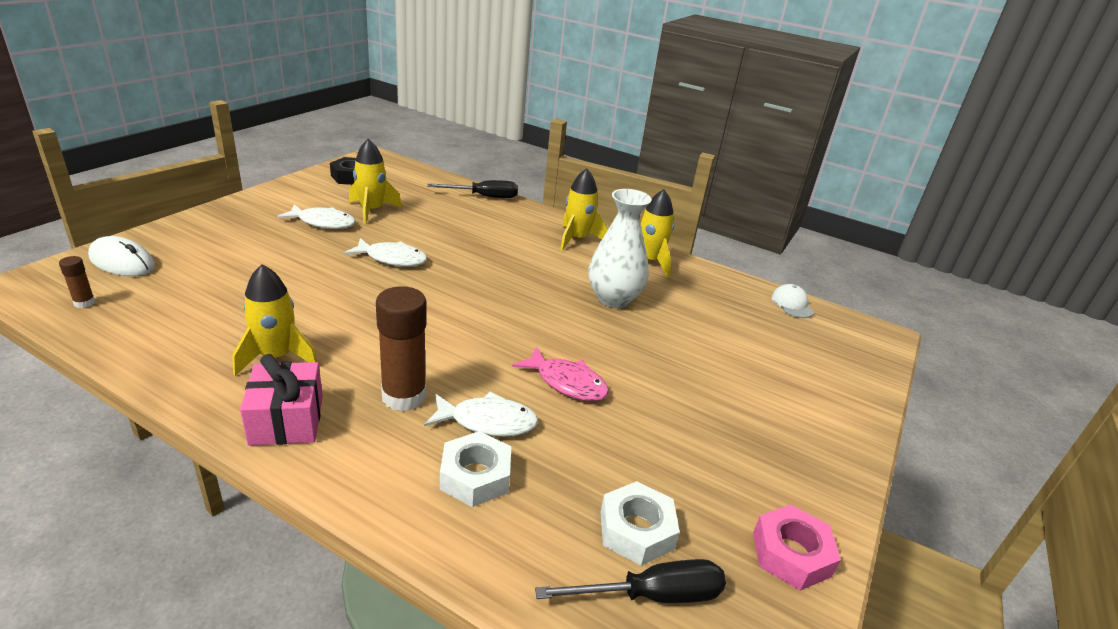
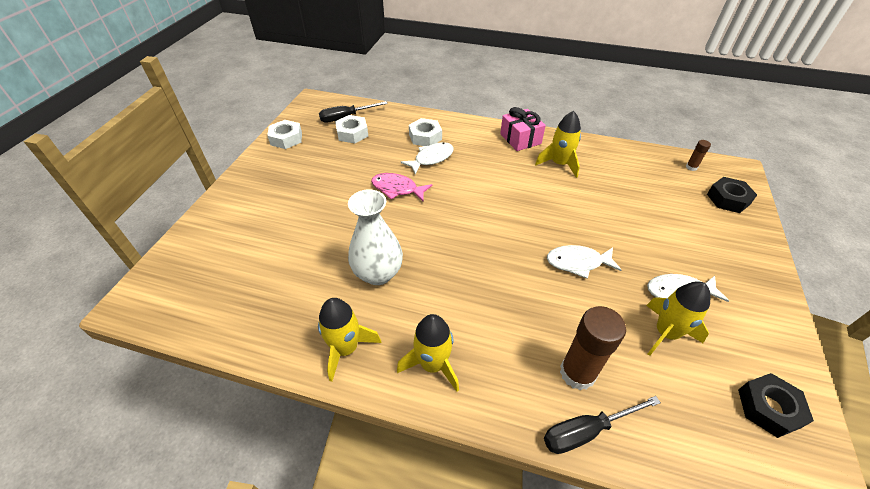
camera: 170 degrees right, 15 degrees up
(122, 262) = (728, 199): white mouse -> black nut
(404, 396) = (479, 160): brown glue stick -> brown glue stick (577, 373)
(487, 421) = (431, 158): white fish -> white fish turned 150 degrees clockwise
(791, 554) = (286, 139): pink nut -> white nut
(792, 304) = (200, 323): white cap -> none

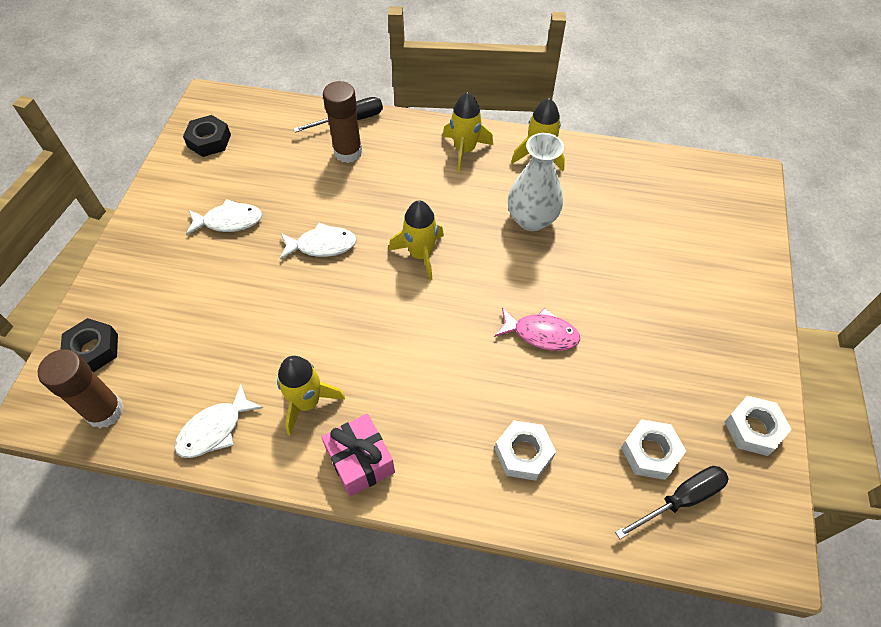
camera: 175 degrees right, 10 degrees up
(431, 158) = (504, 399): white fish -> white fish (215, 429)
(665, 333) = (261, 185): yellow rocket -> yellow rocket (421, 254)
(691, 167) = (105, 411): brown glue stick -> brown glue stick, size x2.16

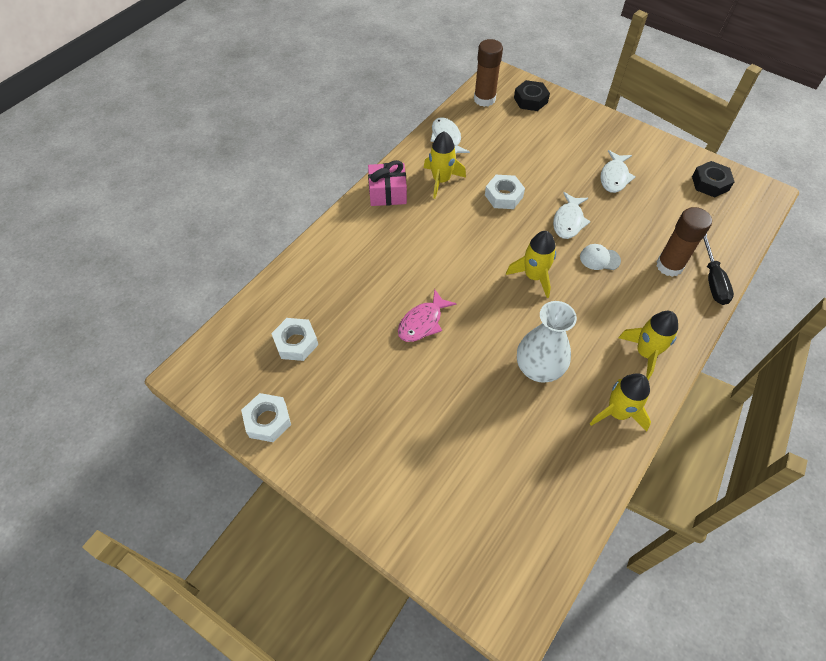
camera: 115 degrees right, 0 degrees up
(366, 206) = (599, 258): none -> white cap
(523, 453) = (342, 272): white nut -> white nut (503, 196)
(681, 499) = (256, 342): black screwdriver -> none

